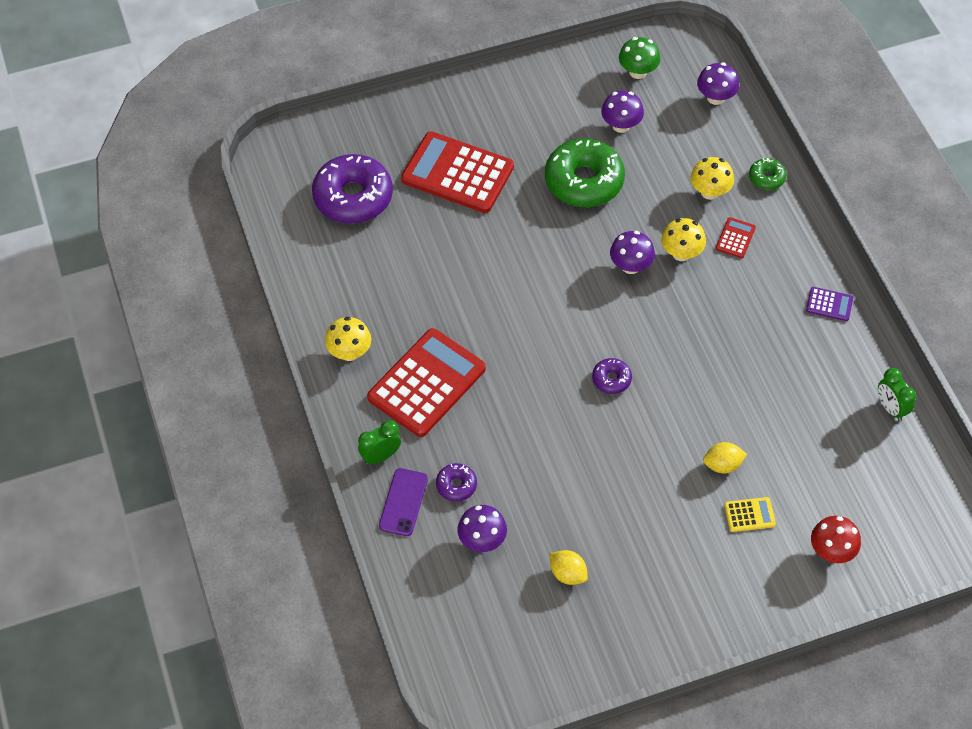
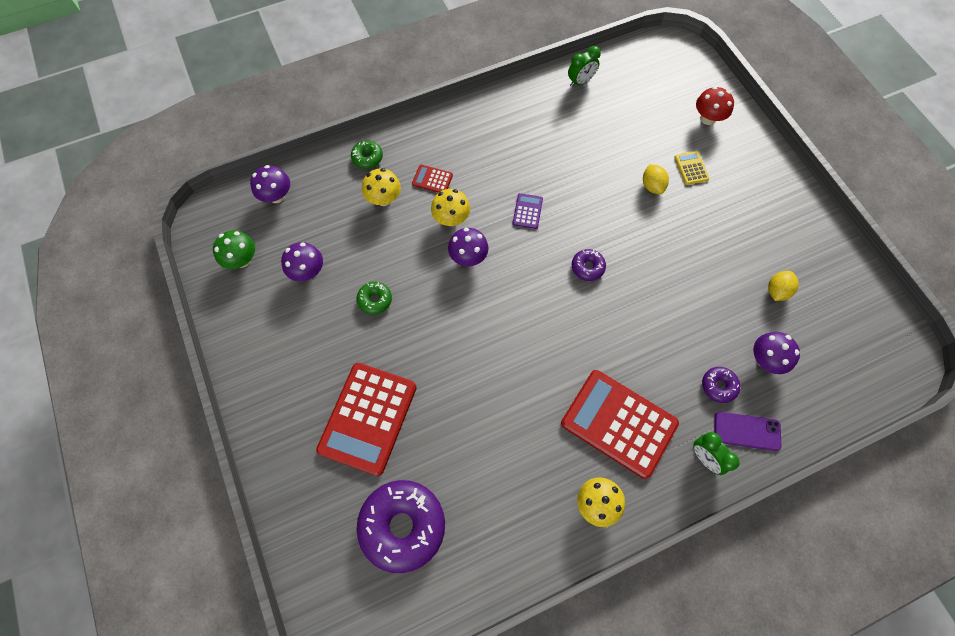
camera: 95 degrees left, 10 degrees up
(584, 181) = (375, 300): green donut -> green donut, size x0.46
(829, 304) = (492, 117): purple calculator -> purple calculator (527, 211)

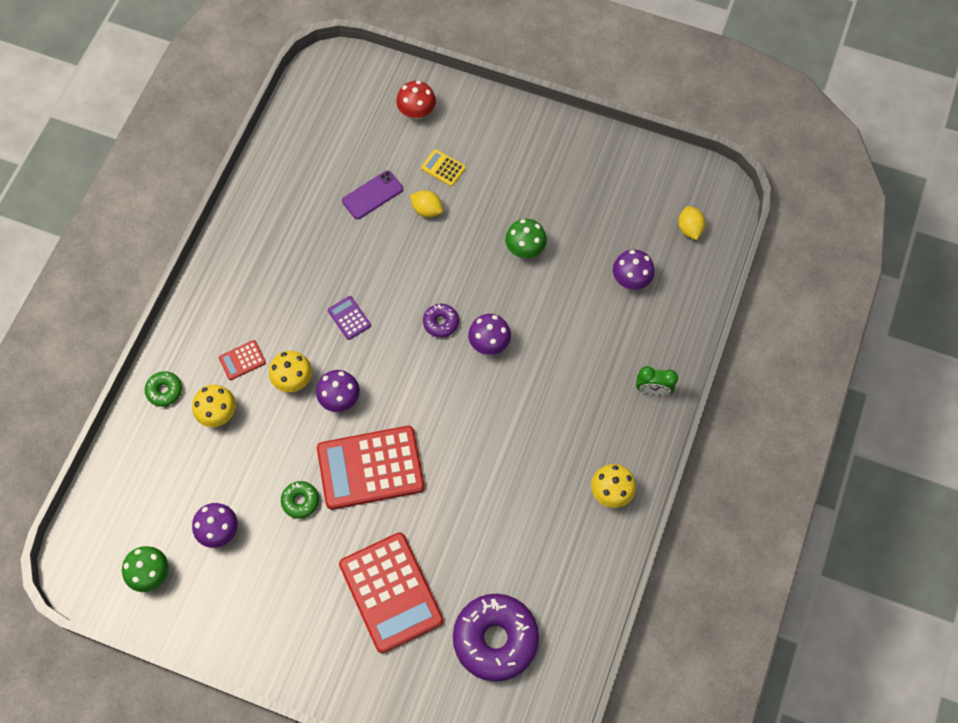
camera: 45 degrees left, 0 degrees up
(276, 196) = (119, 495): purple mushroom -> purple mushroom (489, 343)
(580, 81) = (280, 163): green clock -> none
(619, 423) = (574, 421): red calculator -> red calculator (370, 468)
(700, 269) = (525, 248): none -> green mushroom
(718, 386) = (617, 329): purple donut -> none
(747, 431) = (663, 344): purple phone -> purple phone (372, 195)
(776, 291) = (594, 218): yellow lemon -> yellow lemon (689, 228)

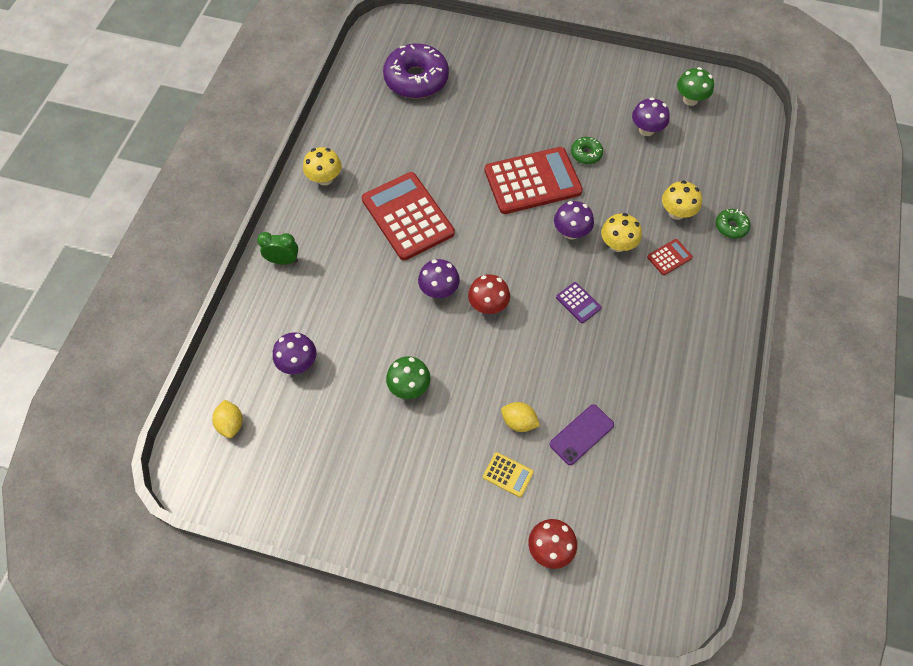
camera: 175 degrees right, 5 degrees down
(391, 592) = (500, 101): red calculator -> red calculator (408, 216)
(441, 322) = (488, 305): purple donut -> red mushroom

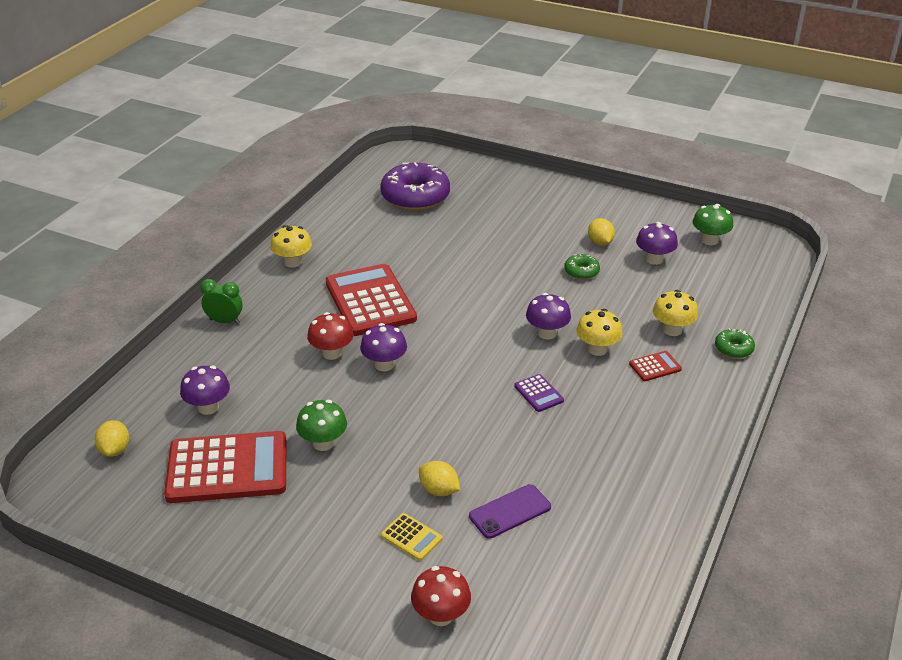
camera: 10 degrees right, 25 degrees down
(488, 305) = (435, 384): red mushroom -> red mushroom (332, 353)
(532, 181) = (516, 287): red calculator -> red calculator (227, 468)
(595, 115) = (600, 242): none -> yellow lemon

